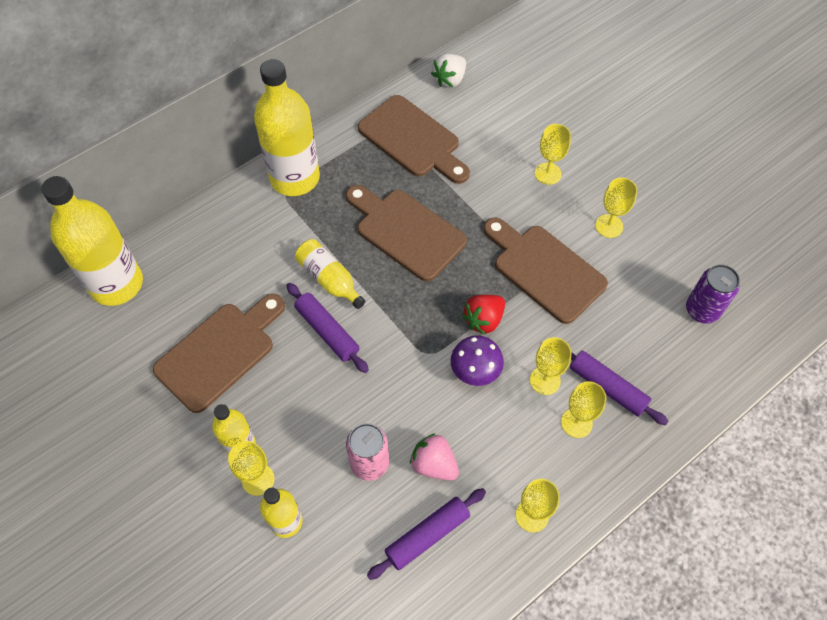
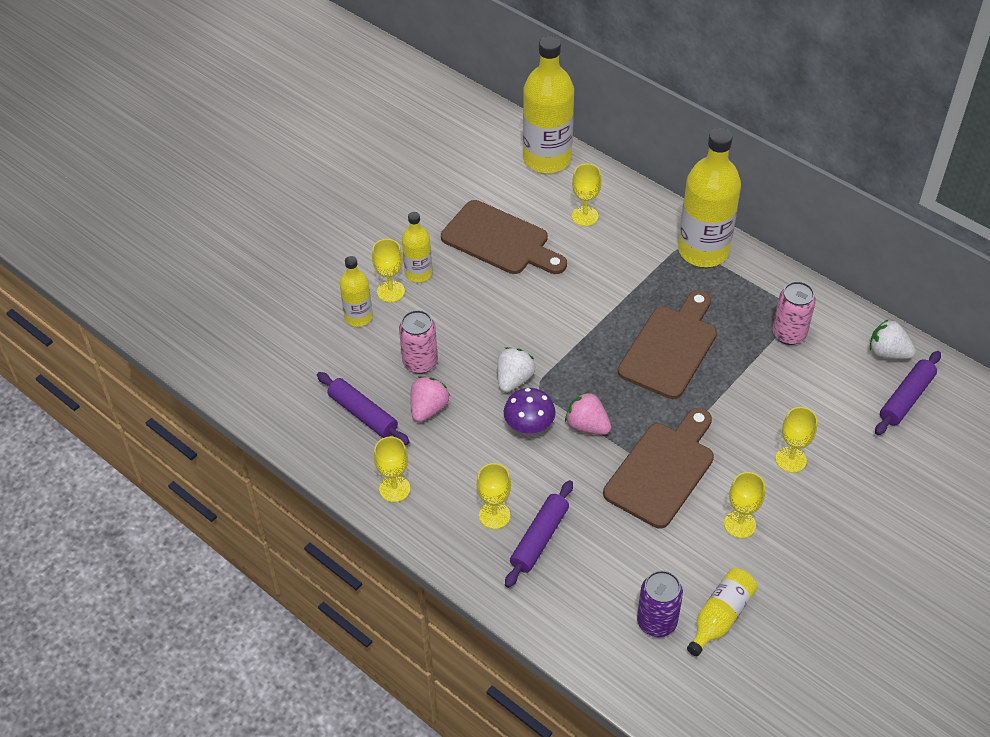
camera: 80 degrees right, 10 degrees down
(327, 331) = (541, 309): purple rolling pin -> purple rolling pin (906, 398)
(329, 279) = (596, 299): yellow bottle -> yellow bottle (720, 617)
(413, 140) = (789, 334): brown cutting board -> pink can
(413, 374) = (514, 379): none -> white strawberry
(483, 320) = (587, 426): red strawberry -> pink strawberry
(545, 380) = (533, 484): yellow goblet -> yellow goblet (585, 216)

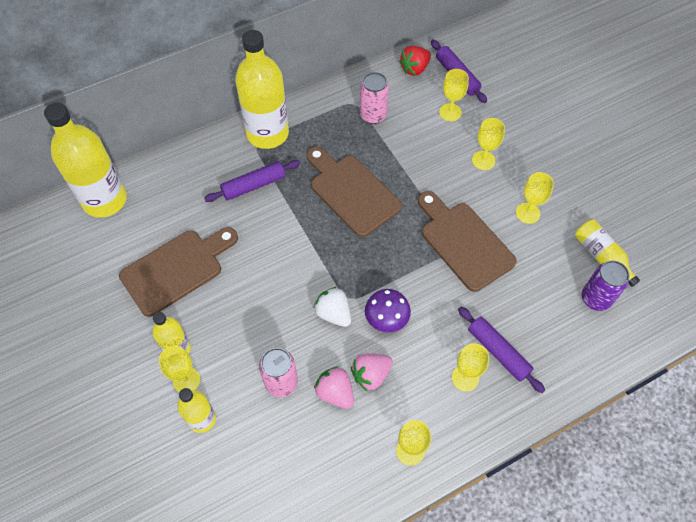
camera: 70 degrees left, 10 degrees up
(363, 414) = (317, 452): purple rolling pin -> purple rolling pin (254, 185)
(585, 216) = (186, 197): yellow goblet -> yellow goblet (450, 112)
(587, 426) = (402, 277): pink strawberry -> pink strawberry (371, 375)
(887, 353) = (414, 69): white strawberry -> red strawberry

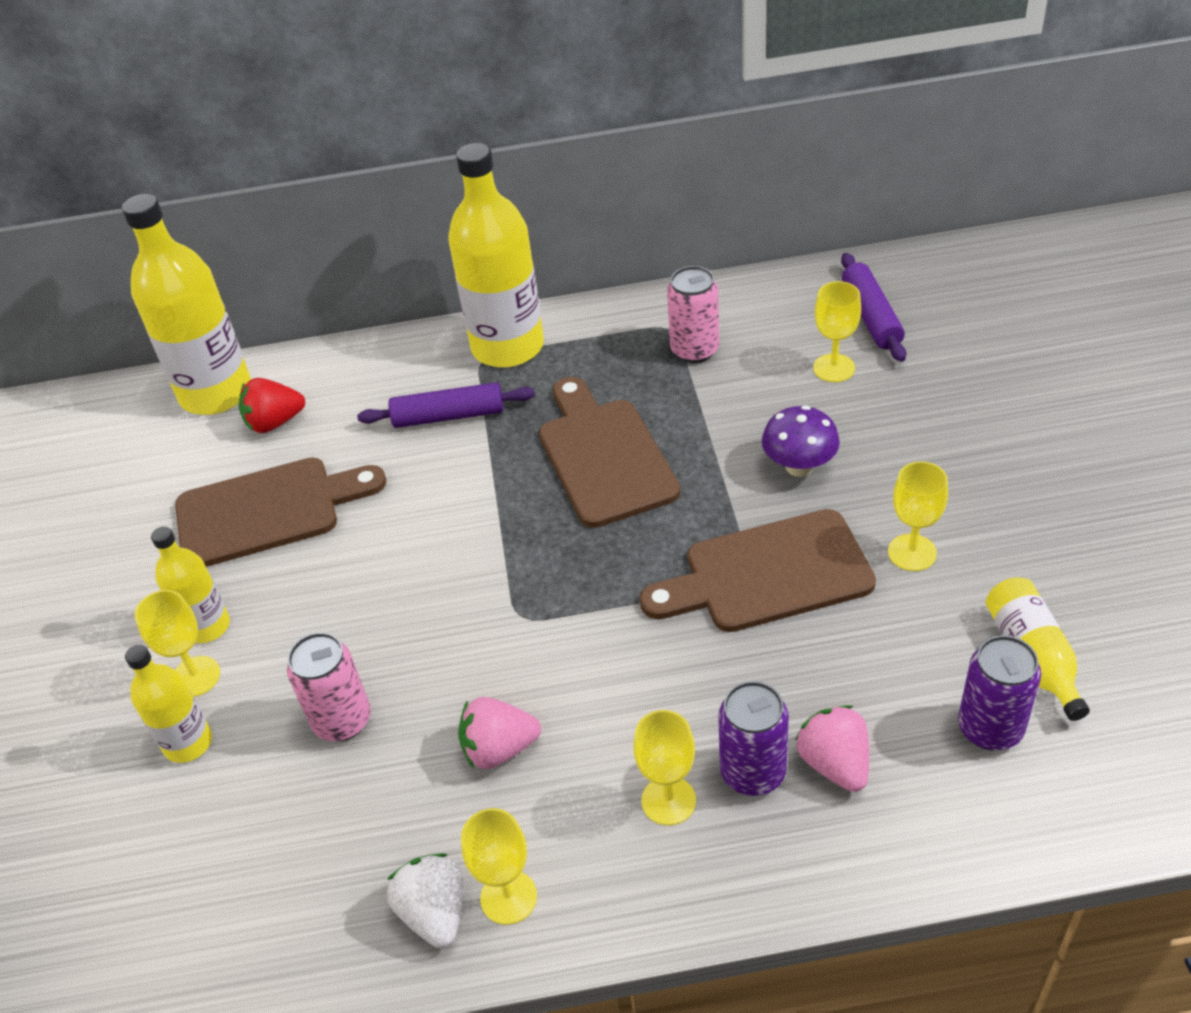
camera: 25 degrees right, 15 degrees down
(333, 313) = (483, 634): white strawberry -> white strawberry (435, 912)
(335, 393) = (424, 761): pink strawberry -> pink strawberry (834, 763)
(386, 319) = (569, 666): purple mushroom -> purple mushroom (799, 466)
(414, 69) = (799, 294): red strawberry -> red strawberry (275, 422)
(463, 242) = (767, 574): brown cutting board -> brown cutting board turned 90 degrees counterclockwise
(483, 160) = (863, 452): yellow goblet -> none
(498, 352) = (753, 772): purple rolling pin -> purple can

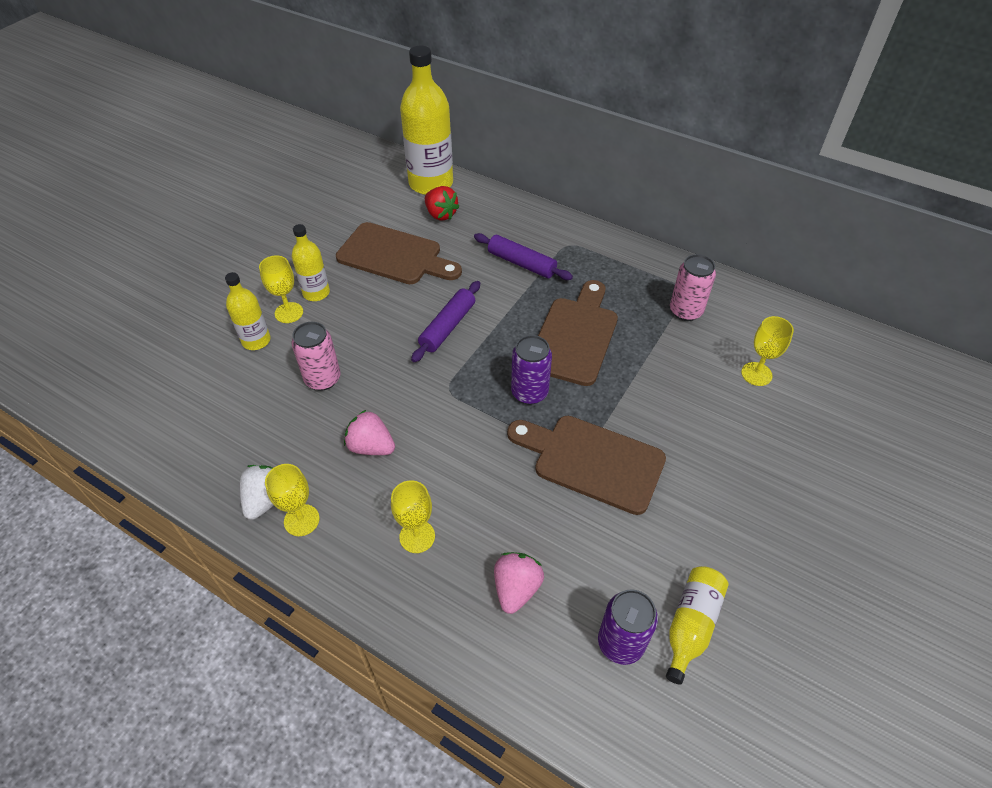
camera: 35 degrees right, 5 degrees up
(275, 422) = (441, 214): red strawberry -> red strawberry turned 150 degrees counterclockwise
(507, 347) = (588, 246): yellow bottle -> none
(753, 772) = (471, 557): purple can -> purple can (529, 392)
(799, 466) = (674, 415): purple mushroom -> none
(871, 316) = (814, 359): purple rolling pin -> purple rolling pin (448, 327)
(912, 552) = (686, 511): yellow goblet -> none

